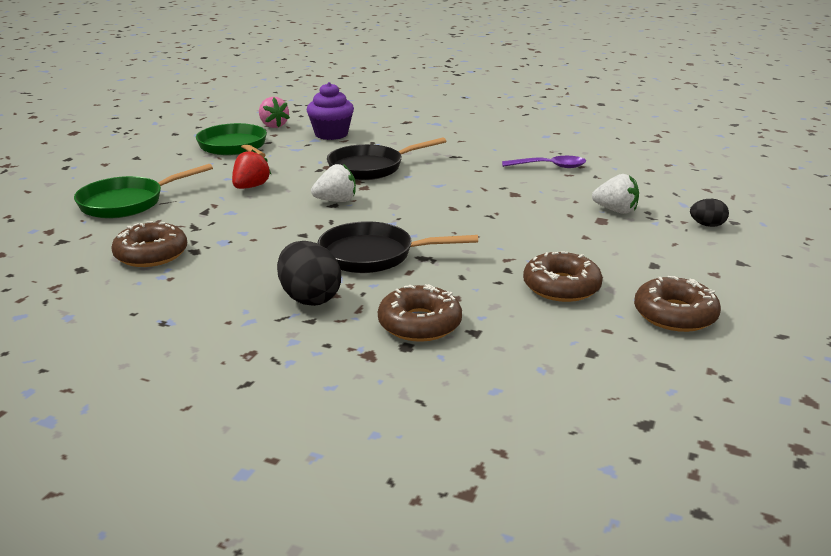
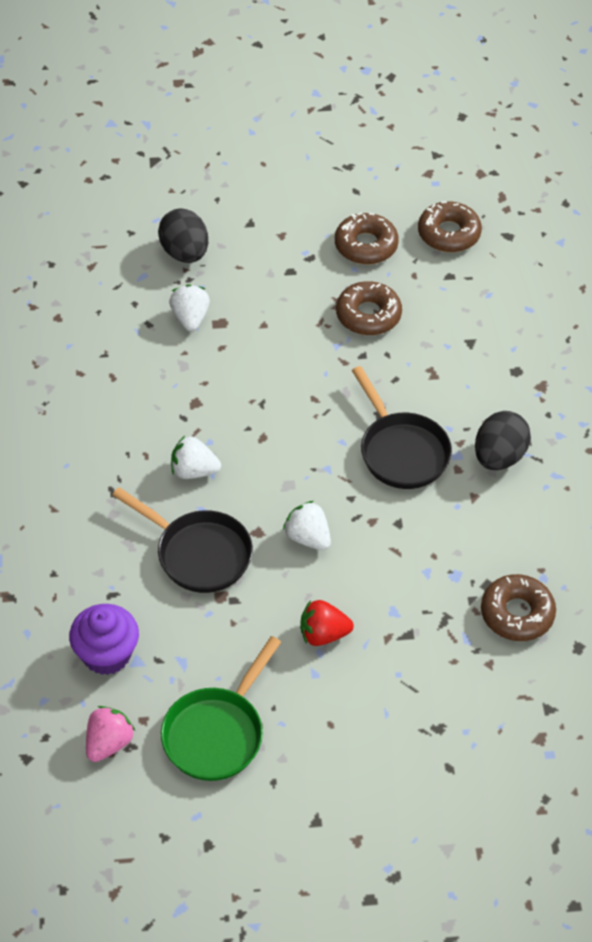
camera: 120 degrees left, 25 degrees up
(127, 203) = (437, 721): green pan -> none
(419, 324) = (483, 375): brown donut -> brown donut (448, 234)
(445, 180) = (194, 471): none -> white strawberry
(550, 167) = (98, 398): purple spoon -> none
(707, 225) = (185, 253): black egg -> black egg, size x1.78

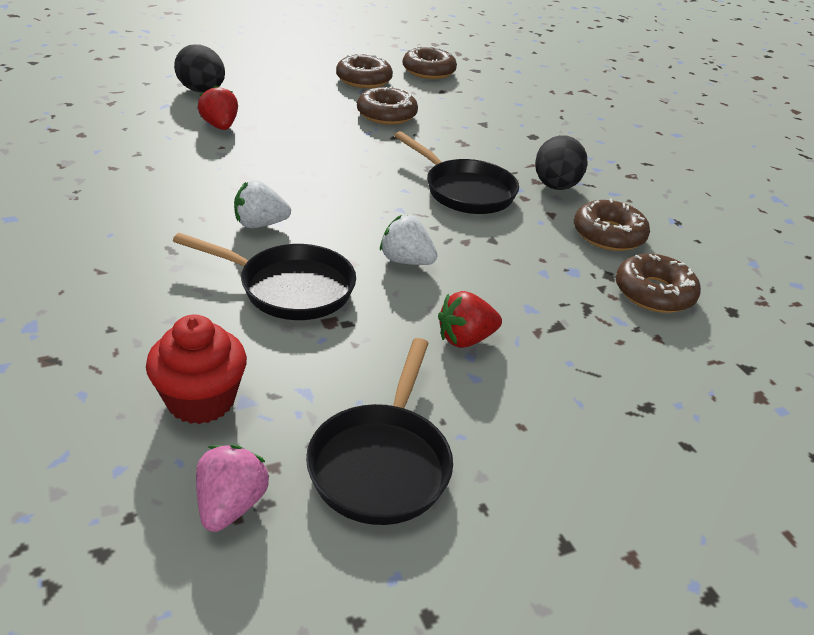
camera: 20 degrees left, 15 degrees down
(106, 654) = (201, 400): purple cupcake -> red cupcake
(190, 318) = (220, 126): white strawberry -> red strawberry
(217, 733) = (382, 463): green pan -> black pan
(516, 534) = (608, 235): none -> brown donut

